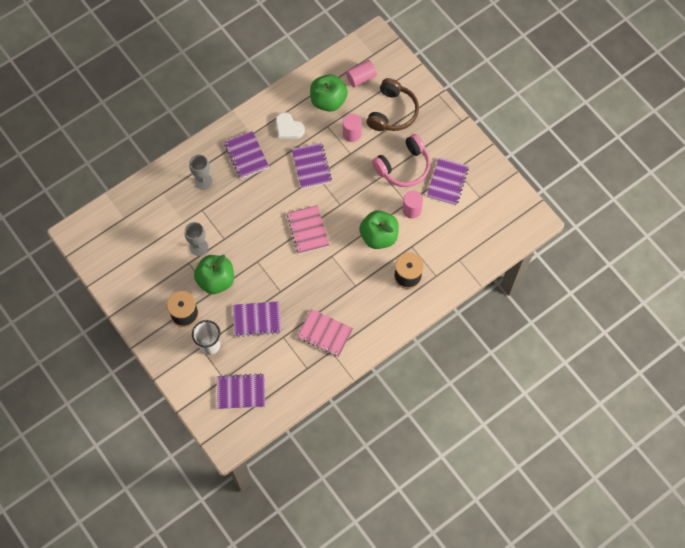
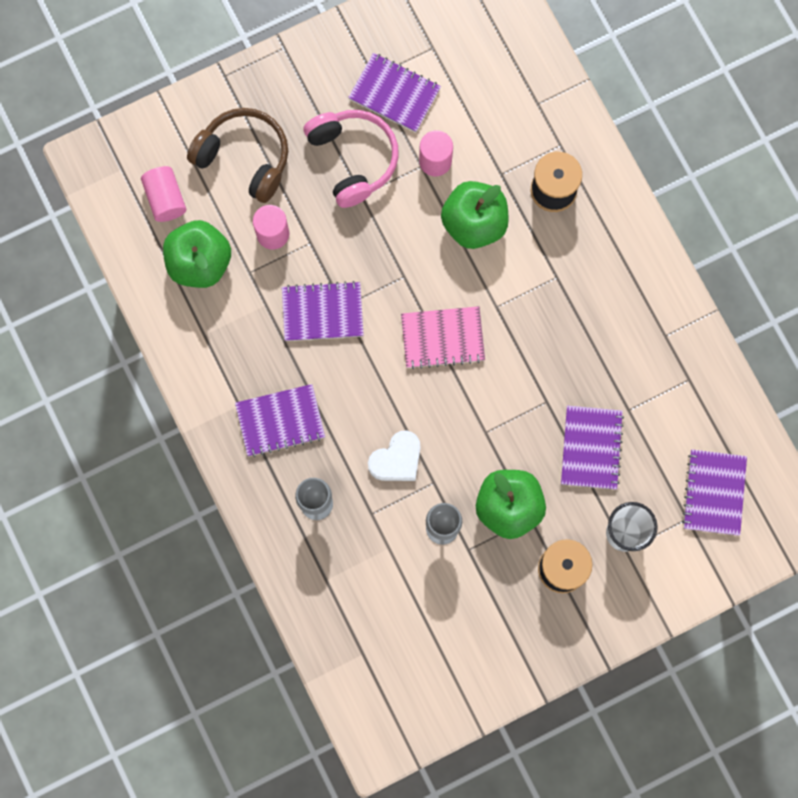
camera: 80 degrees left, 10 degrees up
(288, 128) = (240, 339): white heart -> white heart (397, 459)
(325, 333) = (633, 341): pink notebook -> none

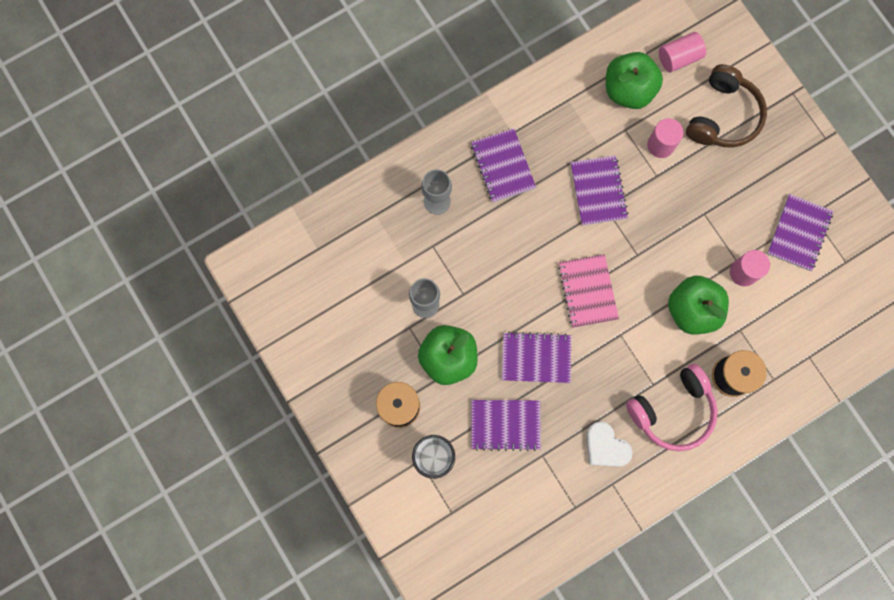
camera: 85 degrees right, 0 degrees up
(353, 159) = (735, 204): pink headphones -> pink headphones (672, 410)
(397, 459) = (480, 262): white heart -> white heart (606, 447)
(714, 493) = (476, 535): purple notebook -> purple notebook (536, 358)

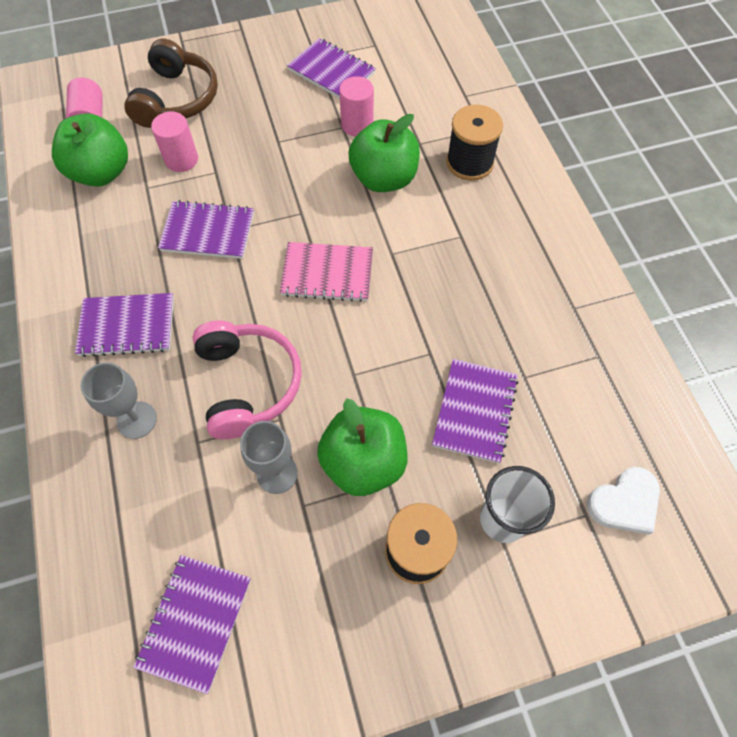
camera: 75 degrees left, 15 degrees down
(536, 358) = (394, 352): purple notebook -> purple notebook (195, 622)
(606, 447) = (526, 303): white heart -> white heart (624, 502)
(672, 410) = (496, 225): pink headphones -> pink headphones (247, 383)
(723, 116) = (176, 99): brown headphones -> brown headphones turned 60 degrees clockwise

